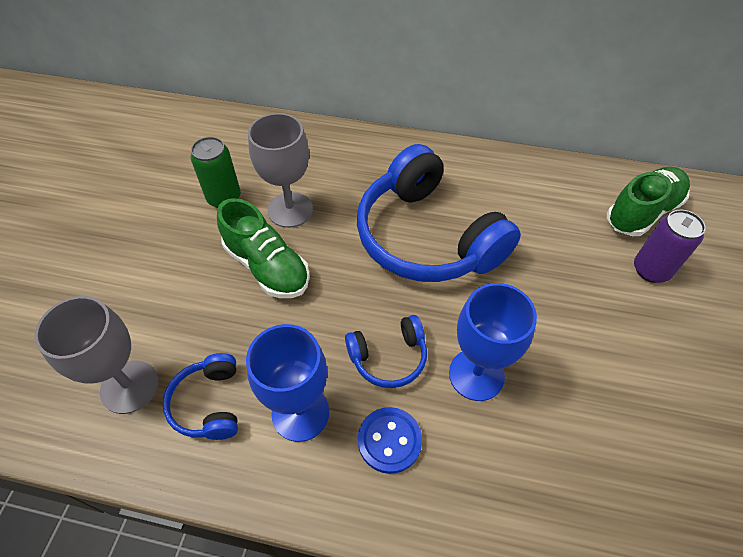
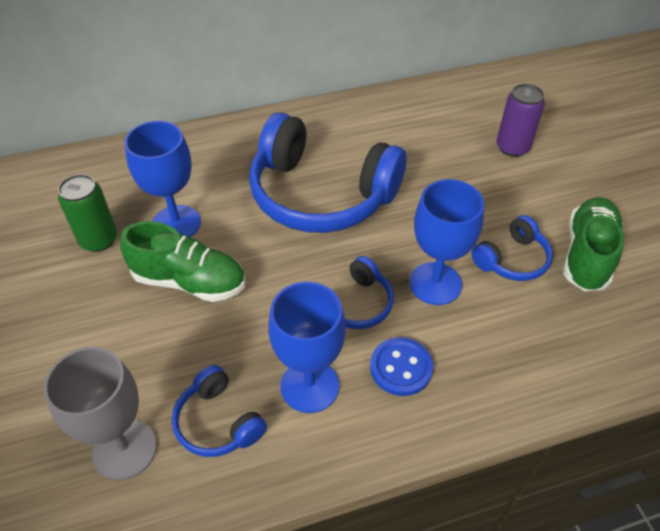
camera: 30 degrees left, 5 degrees down
(290, 210) = (176, 223): grey goblet -> blue goblet
(571, 389) = (512, 259): none -> blue headphones
(642, 212) = (479, 107): green shoe -> green shoe (587, 255)

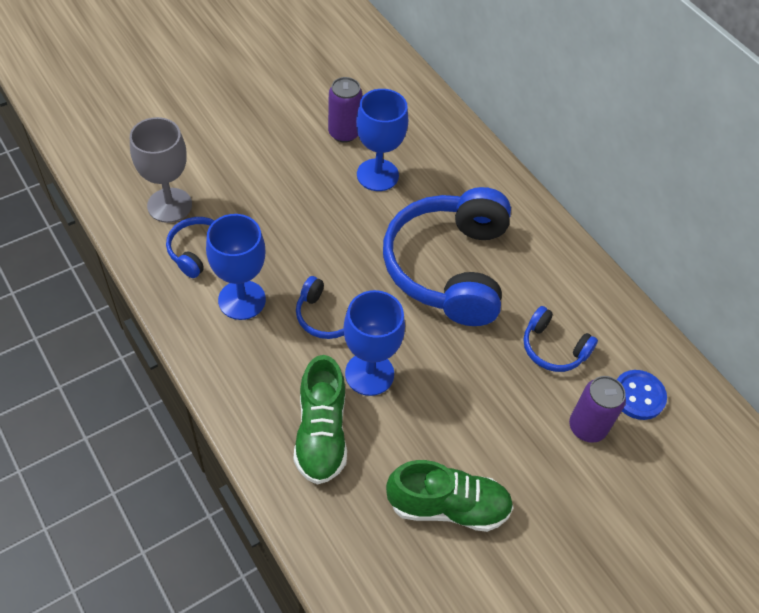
camera: 70 degrees right, 5 degrees up
(99, 240) = (344, 133): green can -> purple can
(189, 281) = (320, 200): green shoe -> green shoe (321, 433)
(401, 368) = (272, 359): blue button -> blue button (638, 396)
(512, 259) = (419, 436): blue headphones -> blue headphones (553, 348)

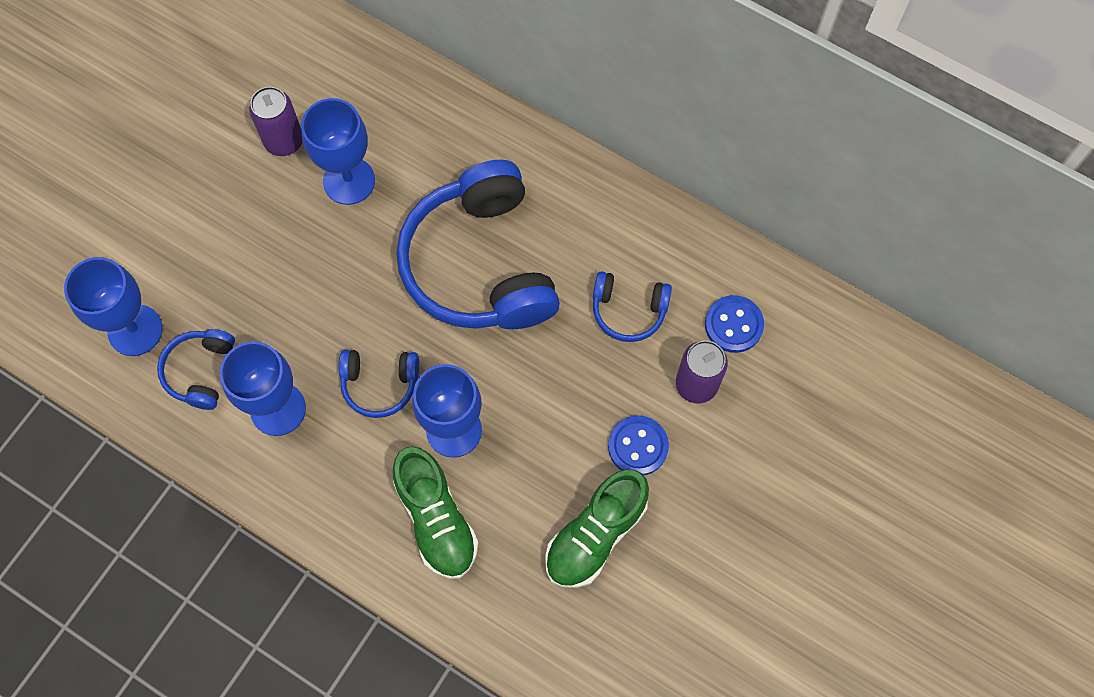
camera: 20 degrees left, 15 degrees up
(169, 205) = (135, 330): grey goblet -> blue goblet
(448, 506) = (595, 535): green shoe -> green shoe turned 150 degrees clockwise
(516, 452) = (638, 446): none -> blue button

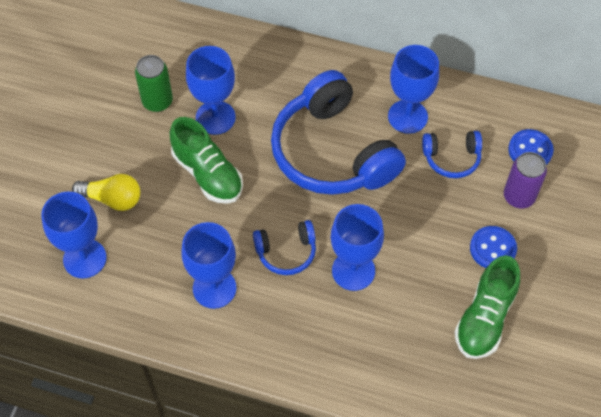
camera: 15 degrees left, 10 degrees down
(190, 260) = (112, 199): none -> yellow light bulb
(200, 371) = (145, 276): blue headphones -> none
(284, 141) = (157, 101): purple can -> green can
(436, 519) = (362, 337): green shoe -> green shoe (208, 174)
(592, 239) = (407, 116): none -> blue goblet

